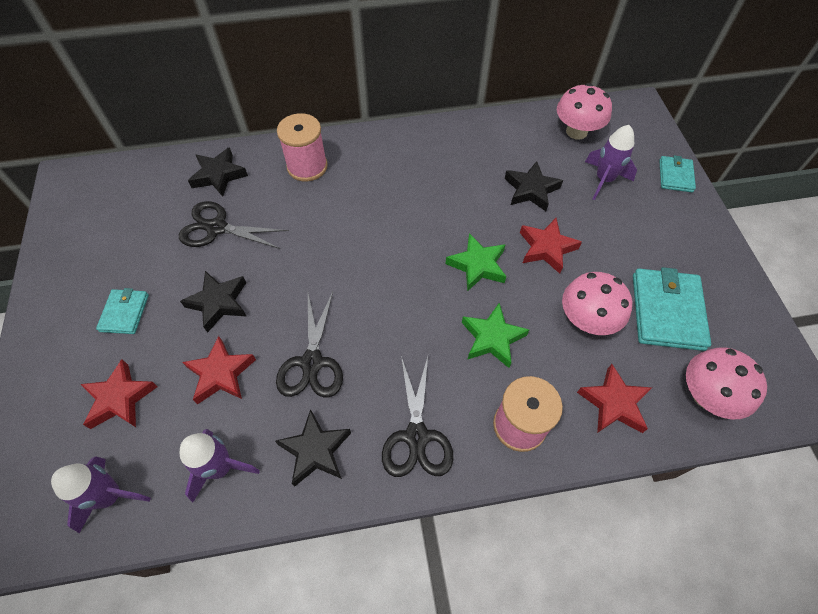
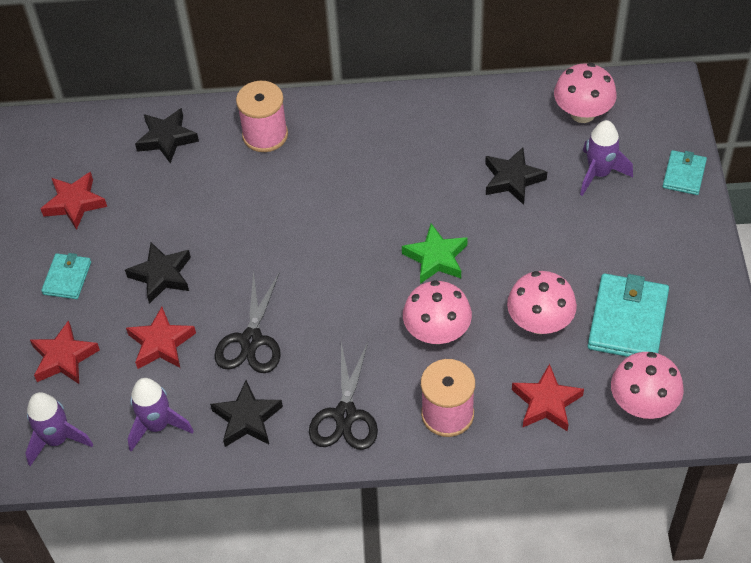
camera: 10 degrees right, 5 degrees down
(217, 228) = (162, 197): black scissors -> none
(492, 338) = (437, 332): green star -> pink mushroom
(546, 248) = (515, 245): red star -> red star (75, 203)

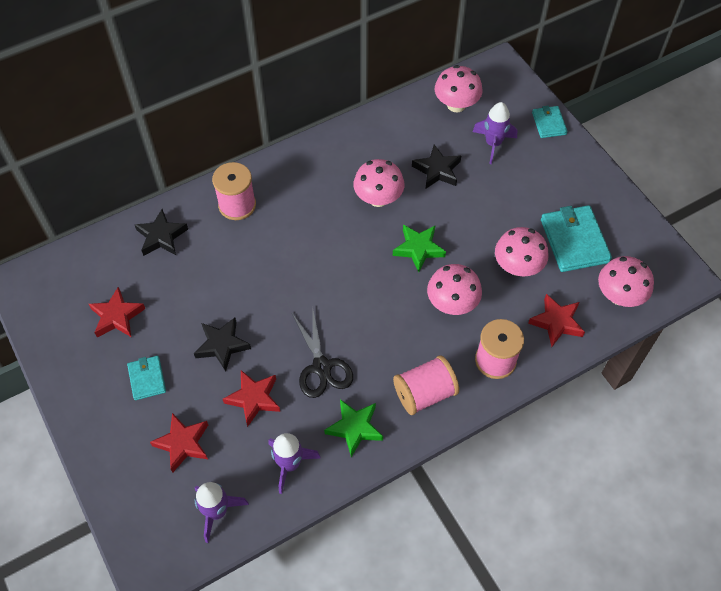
camera: 30 degrees left, 5 degrees up
(247, 419) = (354, 428): black star -> green star
(345, 415) = (424, 393): black scissors -> pink spool
(425, 185) = (378, 198): none -> pink mushroom

